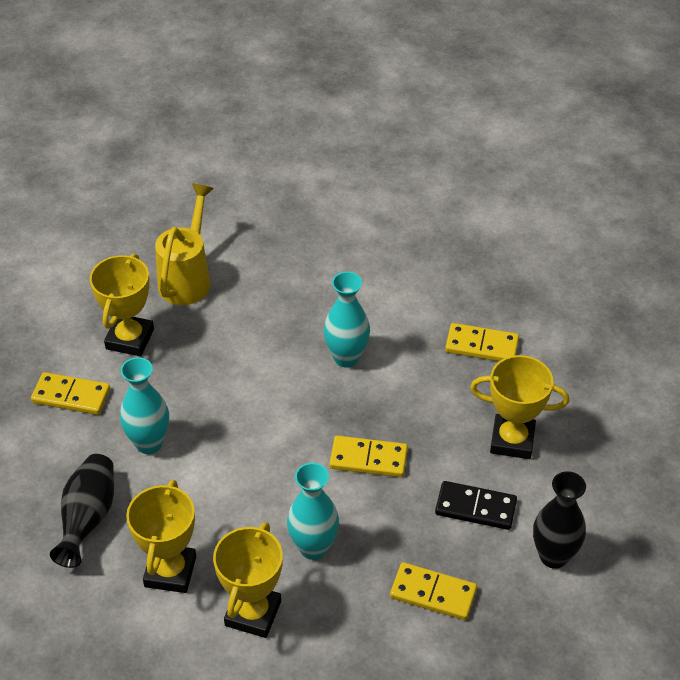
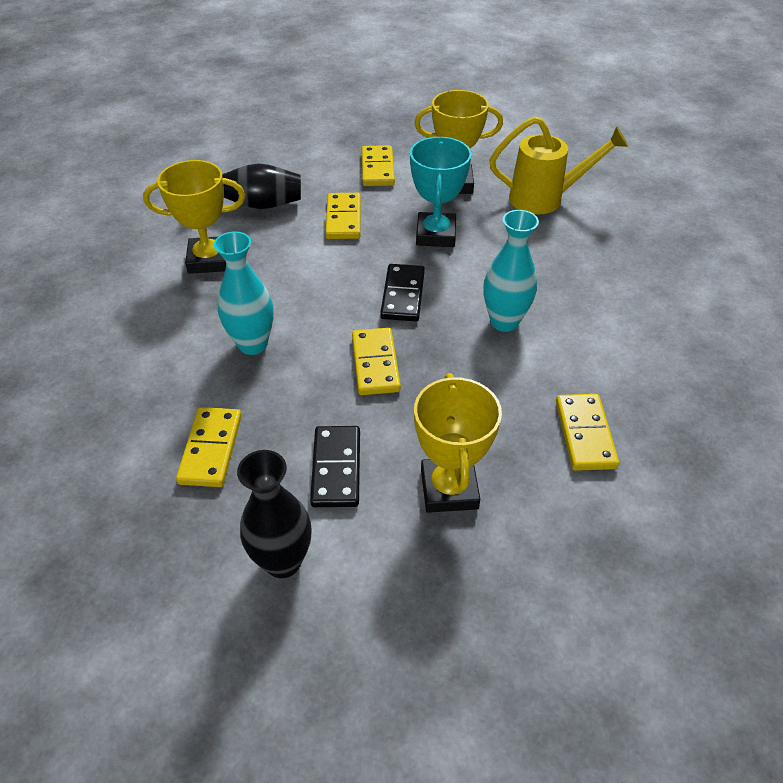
camera: 75 degrees right, 0 degrees up
(149, 443) = (343, 219): turquoise vase -> yellow domino
(207, 374) = (436, 235): none -> turquoise trophy
(253, 613) = (171, 318): yellow trophy -> none
(287, 420) = (403, 295): none -> black domino

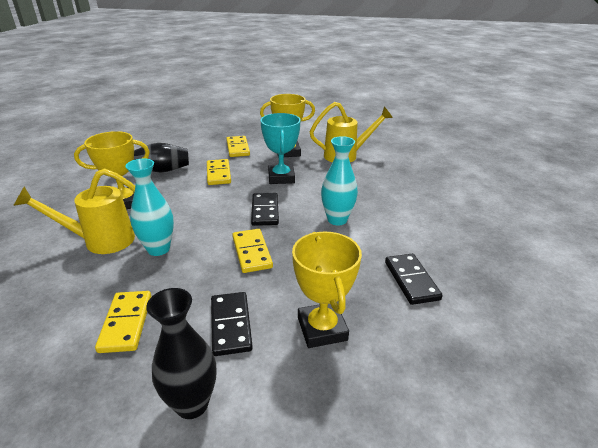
camera: 10 degrees left, 15 degrees down
(178, 323) = (100, 241): none -> yellow watering can
(584, 434) = (411, 280): yellow domino -> black domino

